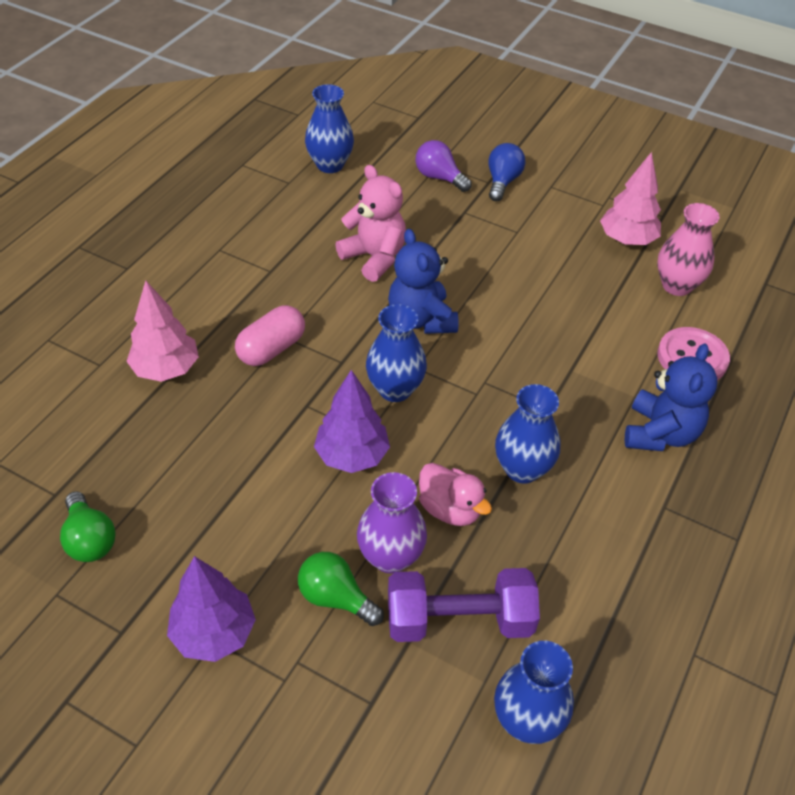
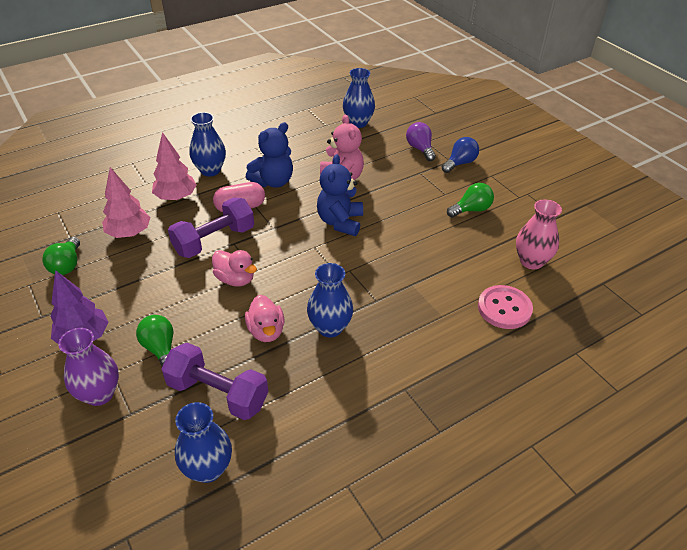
camera: 30 degrees right, 5 degrees down
(276, 412) = (214, 240): none -> purple dumbbell
(352, 456) = (235, 279): purple tree -> pink duck
(390, 557) = (209, 341): purple vase -> purple vase (99, 394)
(395, 389) = (291, 254): blue vase -> blue vase (210, 170)
(563, 242) = (471, 210): none -> green light bulb
(627, 240) = (518, 222): pink tree -> pink tree (129, 233)
(660, 433) = (440, 344): blue teddy bear -> blue teddy bear (273, 181)

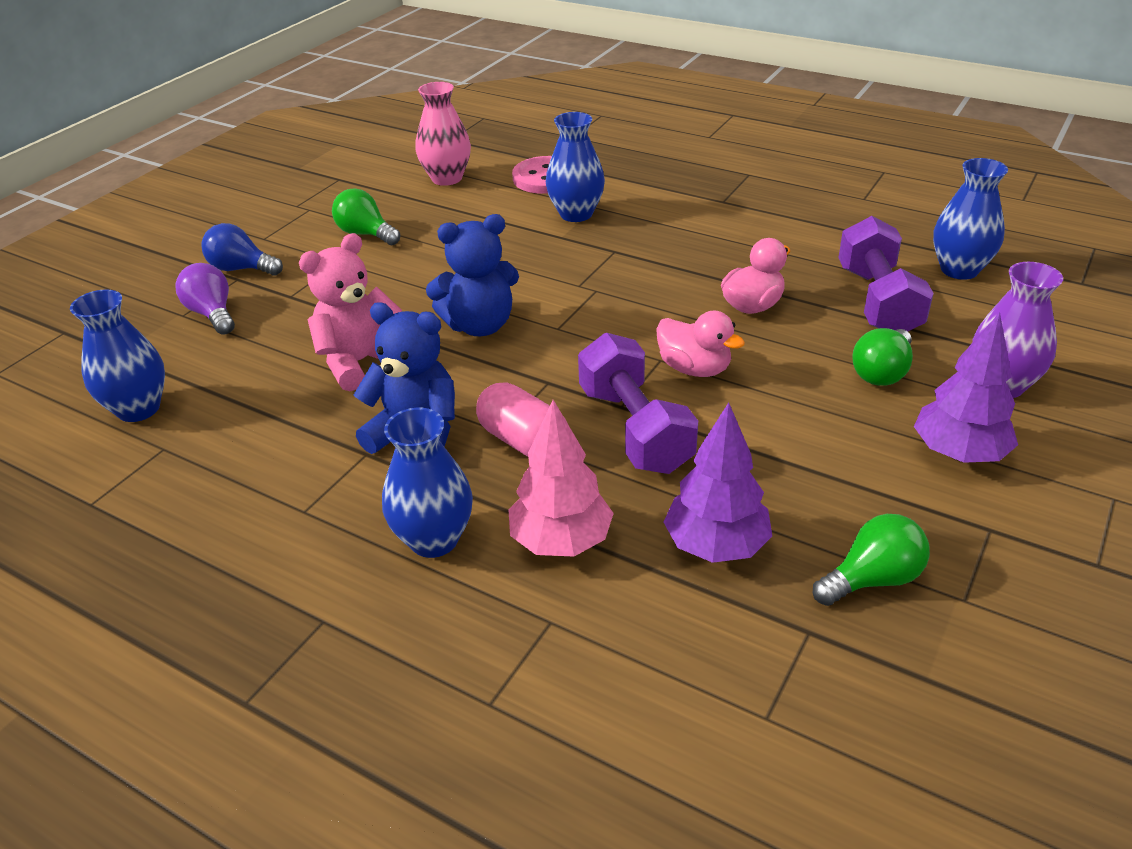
camera: 115 degrees left, 5 degrees down
(129, 233) = (716, 546): pink tree -> purple tree
(214, 240) = (634, 429): purple dumbbell -> purple dumbbell turned 45 degrees clockwise
(235, 279) = (694, 369): pink duck -> pink duck turned 120 degrees clockwise
(330, 327) = (694, 266): blue vase -> blue vase (576, 214)
(420, 149) = (212, 314): purple light bulb -> purple light bulb turned 105 degrees clockwise

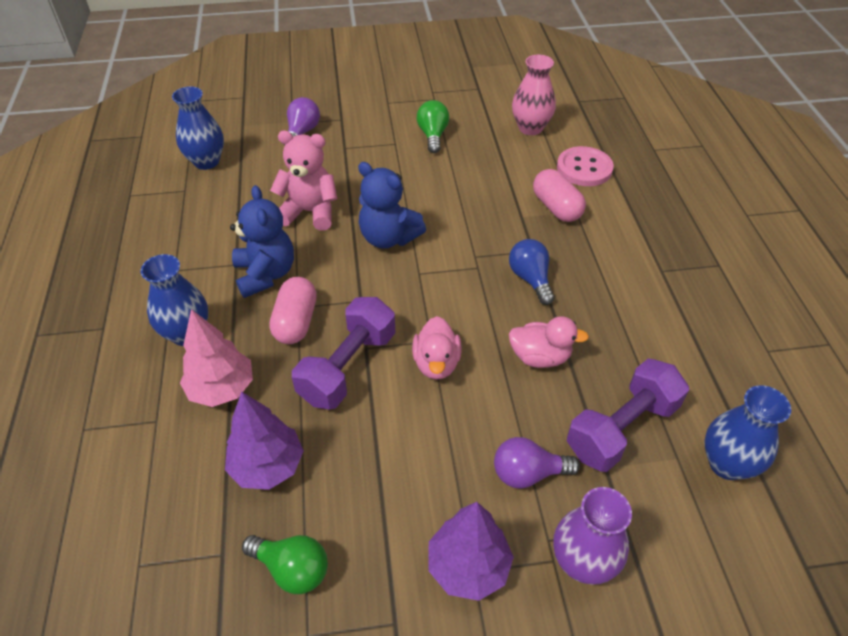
camera: 50 degrees right, 10 degrees up
(241, 269) = (351, 114): blue light bulb -> blue light bulb (530, 279)
(576, 214) = (556, 207): blue vase -> pink capsule
(882, 372) = (528, 473): green light bulb -> purple light bulb

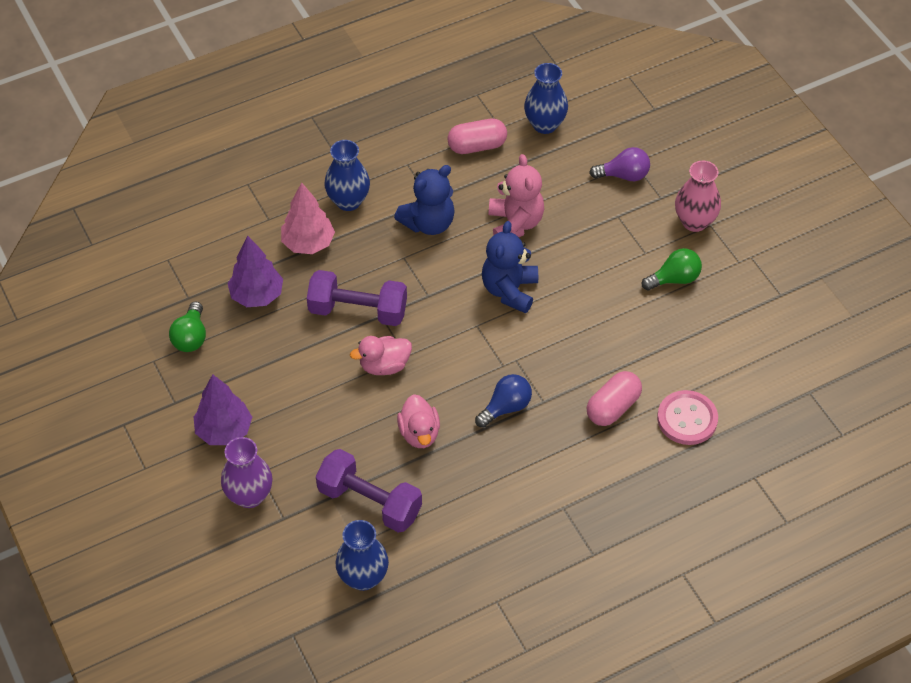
camera: 70 degrees right, 5 degrees up
(296, 322) = (388, 262): pink capsule -> pink capsule (477, 146)
(528, 473) = (307, 449): purple light bulb -> none
(530, 128) = (732, 358): pink vase -> pink vase (694, 222)

